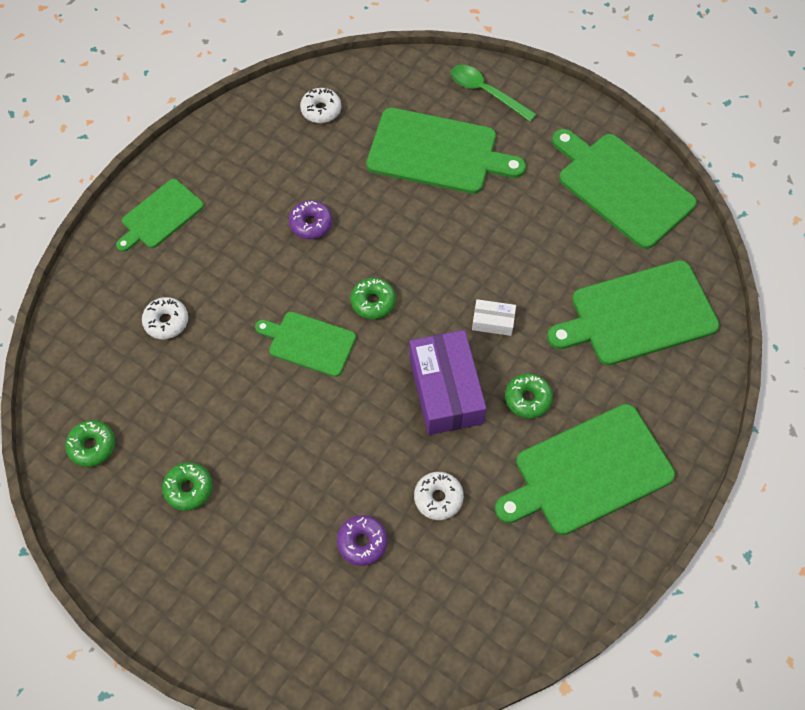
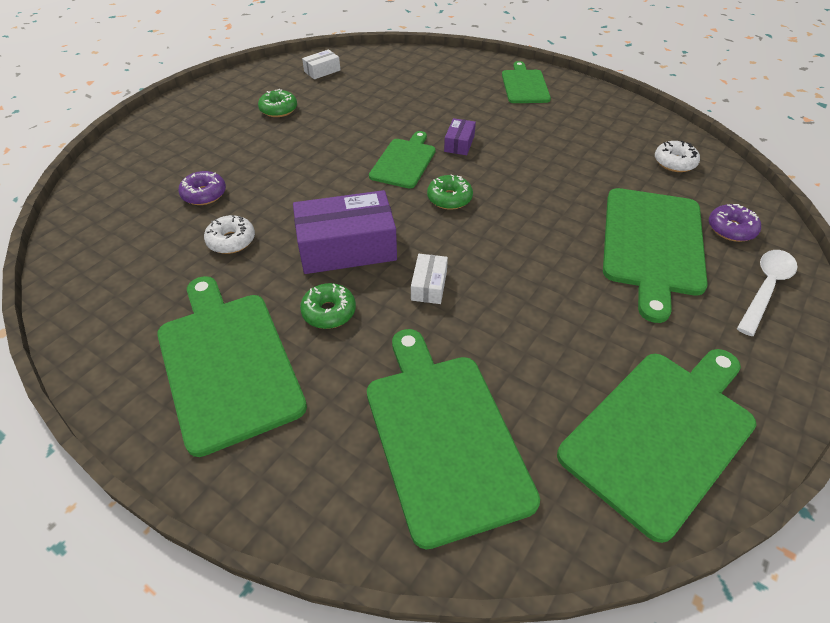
camera: 90 degrees right, 15 degrees down
(92, 446) = (322, 71): green donut -> white box
(160, 216) = (524, 85): green cutting board -> green cutting board turned 45 degrees clockwise
(166, 322) = (424, 93): white donut -> none
(278, 289) = (459, 143): none -> purple box
(311, 224) = (533, 159): purple donut -> purple donut (731, 229)
(486, 92) = (765, 288): green spoon -> white spoon

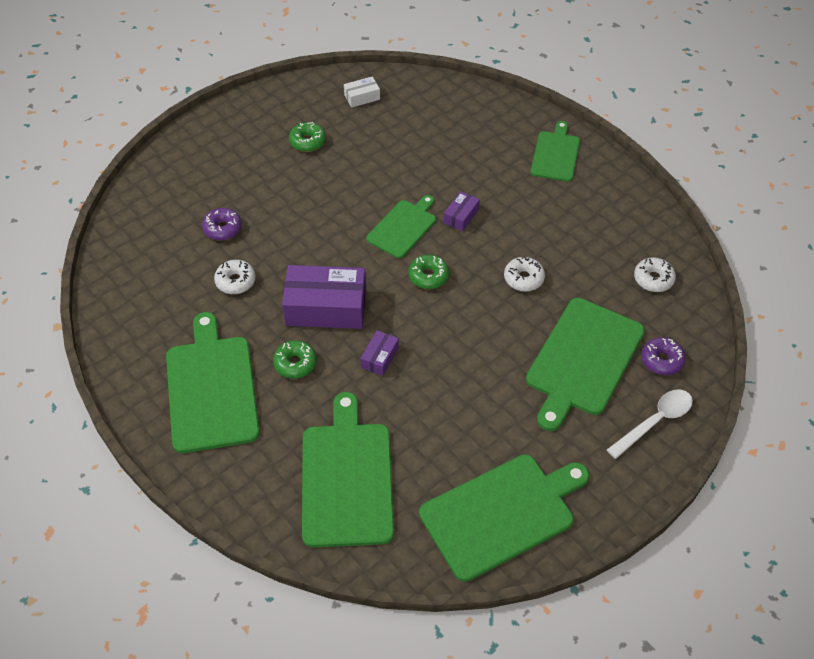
camera: 15 degrees right, 5 degrees up
(429, 285) = (380, 357): white box -> purple box
(549, 183) = (523, 278): none -> white donut

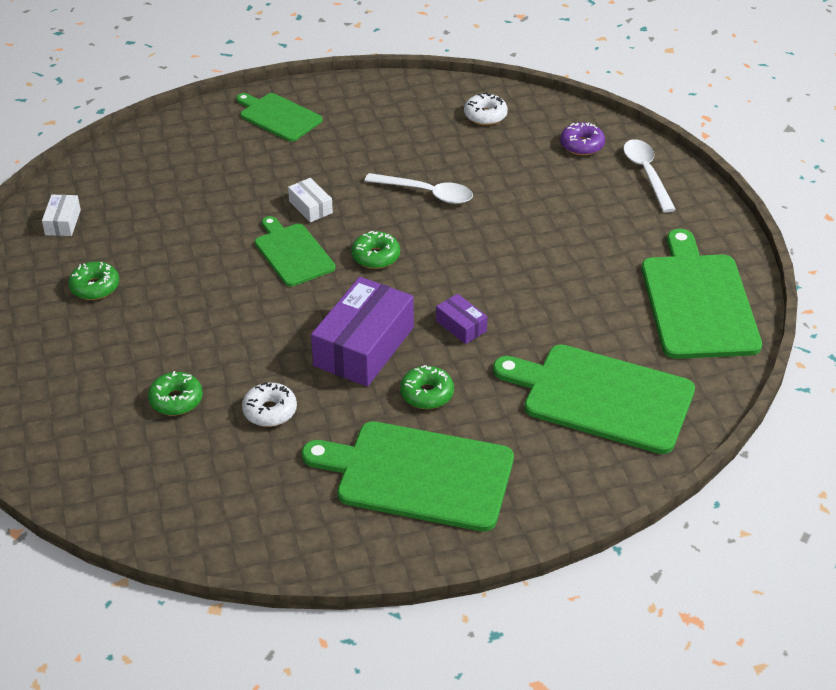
camera: 65 degrees left, 10 degrees down
(222, 228) = (176, 400): purple donut -> green donut
(461, 216) = (310, 207): purple box -> white box
(523, 278) = (426, 193): white donut -> white spoon
(583, 360) = (552, 191): green cutting board -> none

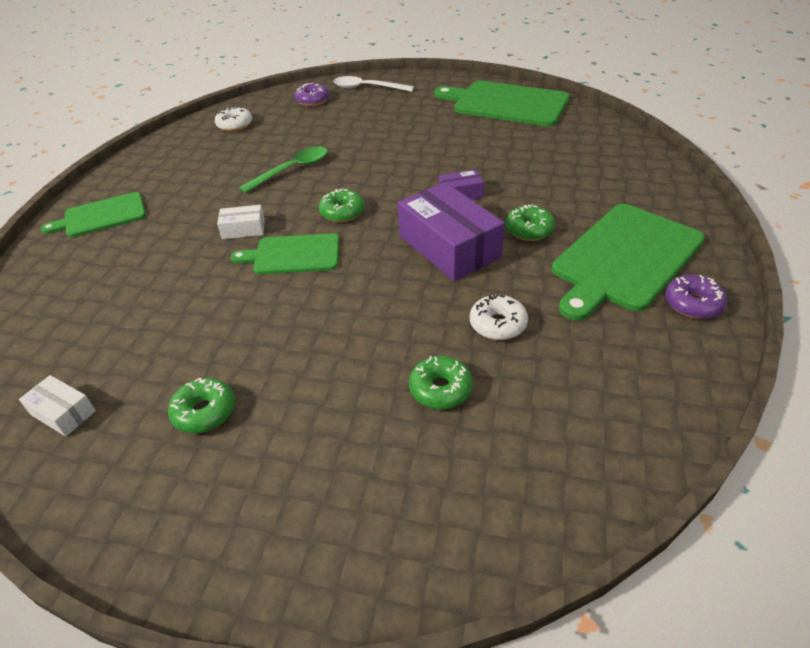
camera: 60 degrees left, 0 degrees up
(371, 537) = (692, 304): none -> purple donut
(426, 193) = (292, 170): white spoon -> green spoon
(601, 397) = (577, 158): green cutting board -> none

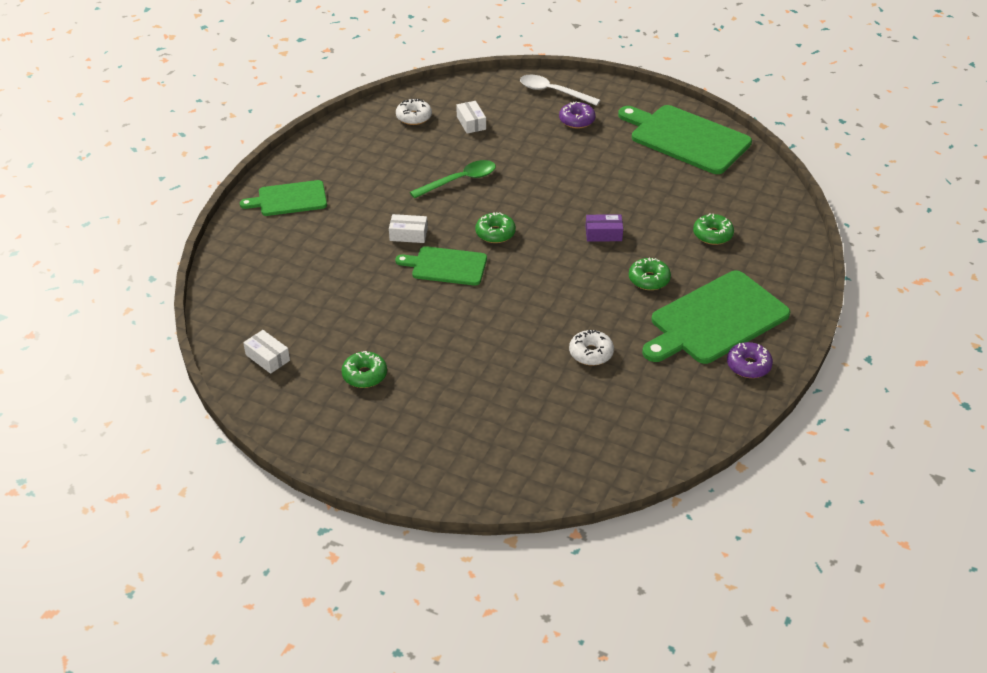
camera: 10 degrees right, 0 degrees up
(293, 121) = (471, 123): none -> white box
(312, 100) = (494, 99): purple donut -> purple donut (577, 120)
(440, 389) = (532, 391): green donut -> green donut (712, 235)
(449, 247) = (576, 282): purple box -> none

